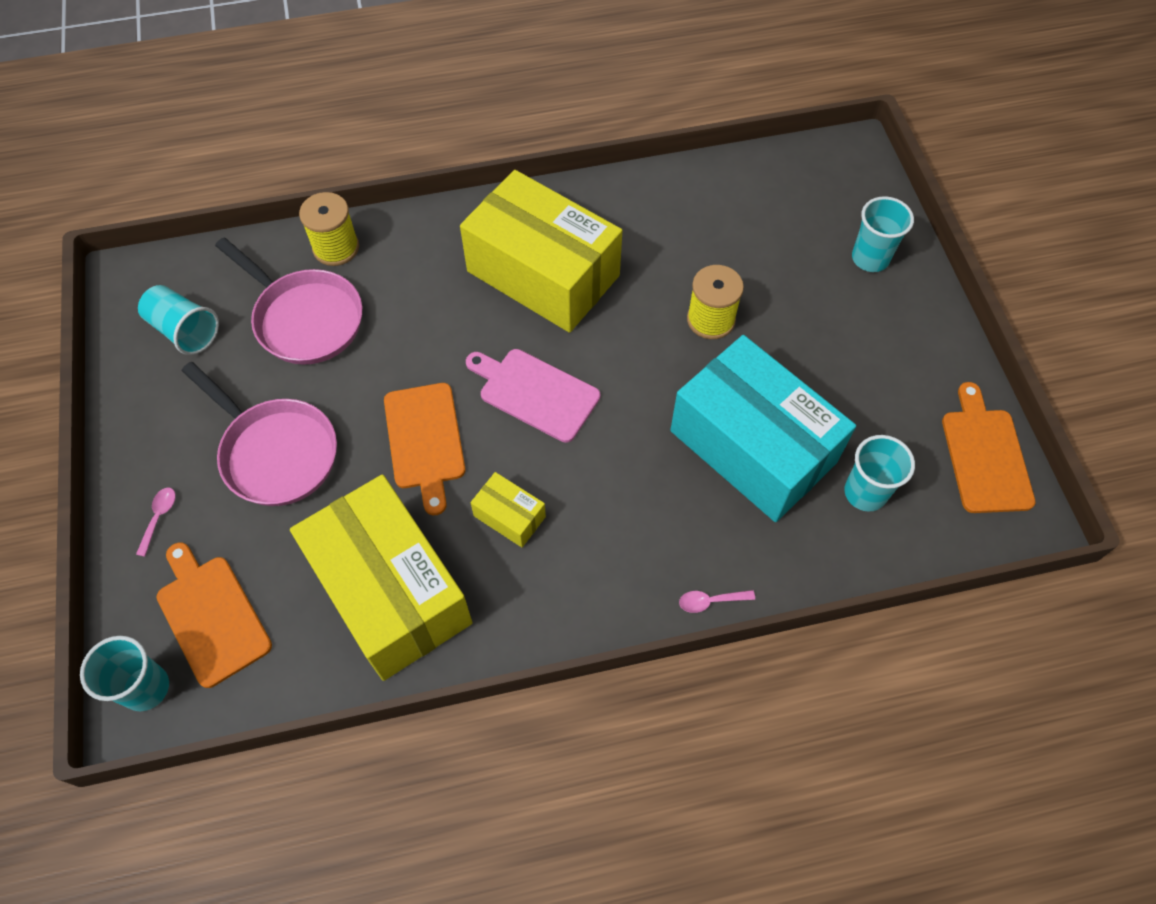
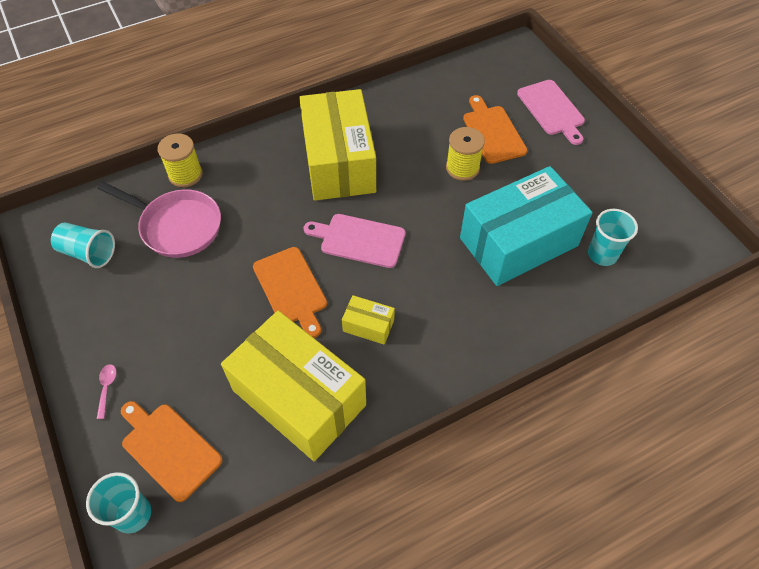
camera: 15 degrees left, 5 degrees down
(275, 452) = (183, 322): pink pan -> none
(543, 273) = (338, 162): yellow box -> yellow box turned 60 degrees clockwise
(710, 601) = (526, 348): pink spoon -> none
(752, 447) = (518, 242): turquoise box -> turquoise box turned 60 degrees counterclockwise
(870, 258) = (552, 109): turquoise cup -> pink cutting board
(985, 456) = (669, 214): orange cutting board -> orange cutting board (492, 132)

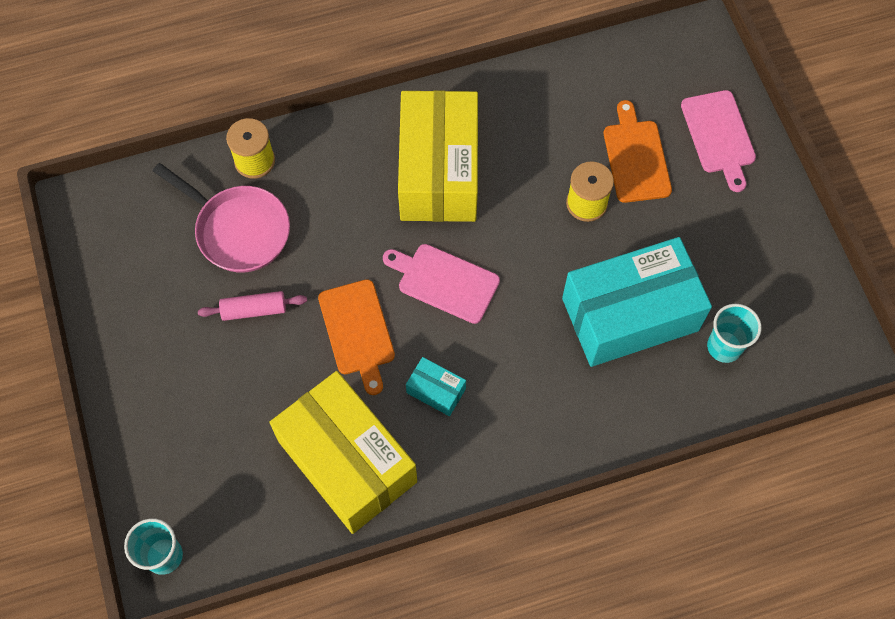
camera: 10 degrees right, 10 degrees up
(88, 253) = (136, 249): turquoise cup -> none
(107, 388) = (147, 416): pink spoon -> none
(169, 448) = (205, 494): orange cutting board -> none
(197, 285) = (254, 310): none -> pink rolling pin
(368, 325) = (436, 391): yellow box -> turquoise box

